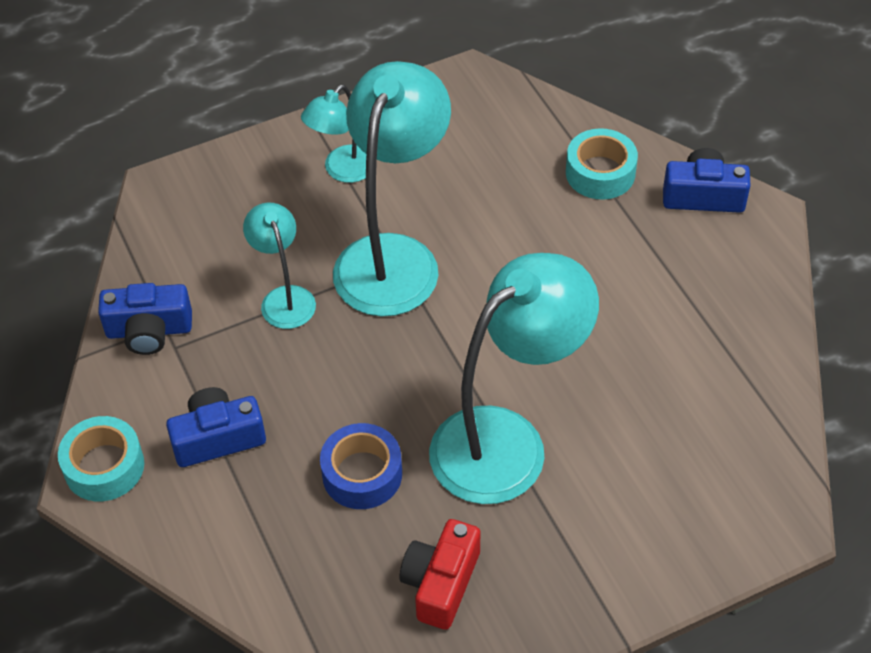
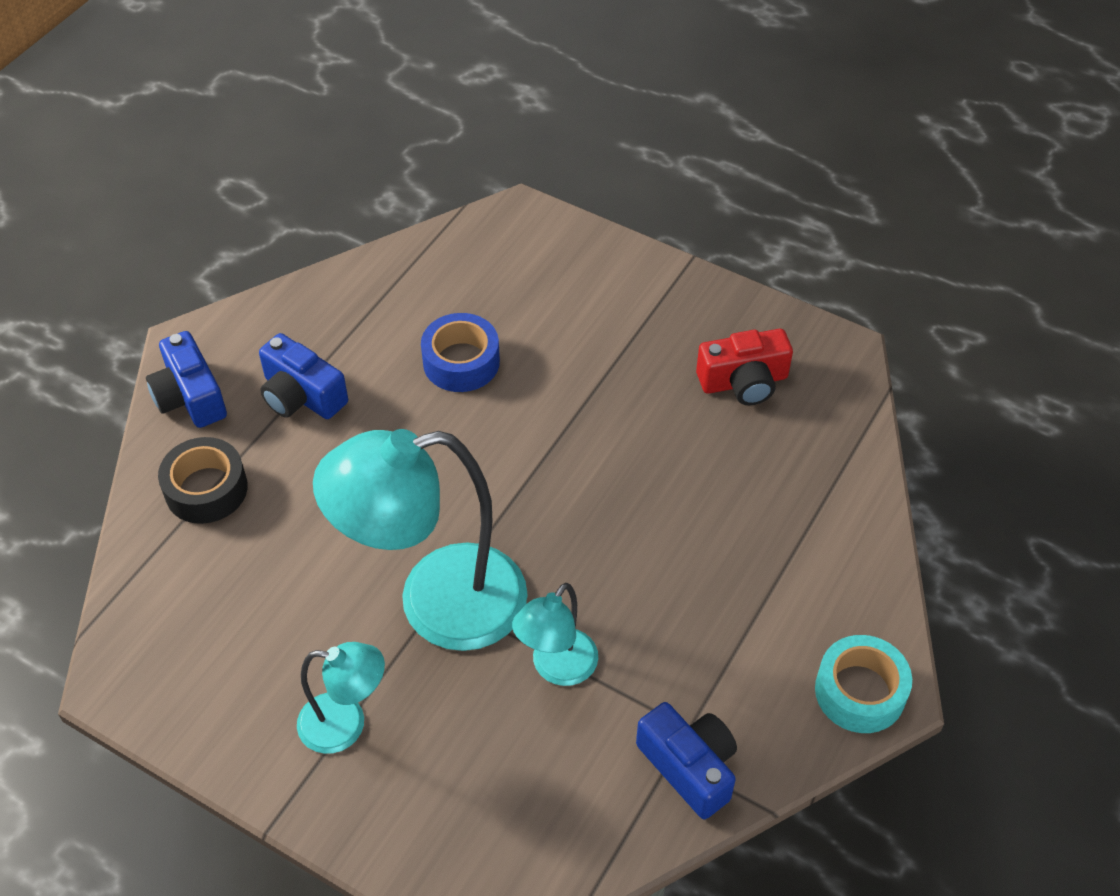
camera: 125 degrees left, 0 degrees up
(218, 438) = (753, 618): blue camera -> blue camera (301, 395)
(362, 474) = (695, 487): blue tape -> blue tape (461, 362)
(507, 441) = (580, 406): turquoise lamp -> none
(600, 173) = (206, 489): turquoise tape -> black tape

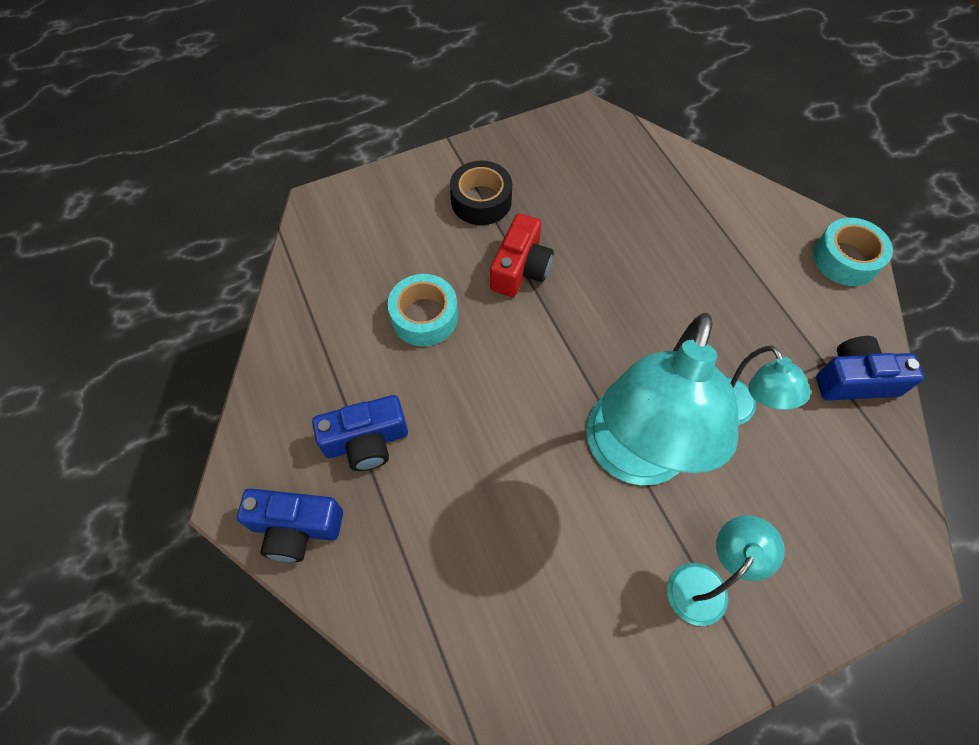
camera: 55 degrees left, 10 degrees up
(206, 489) = (404, 567): black tape -> black tape (481, 201)
(461, 362) = (424, 317): blue tape -> turquoise tape
(744, 382) = (572, 174): red camera -> red camera (520, 268)

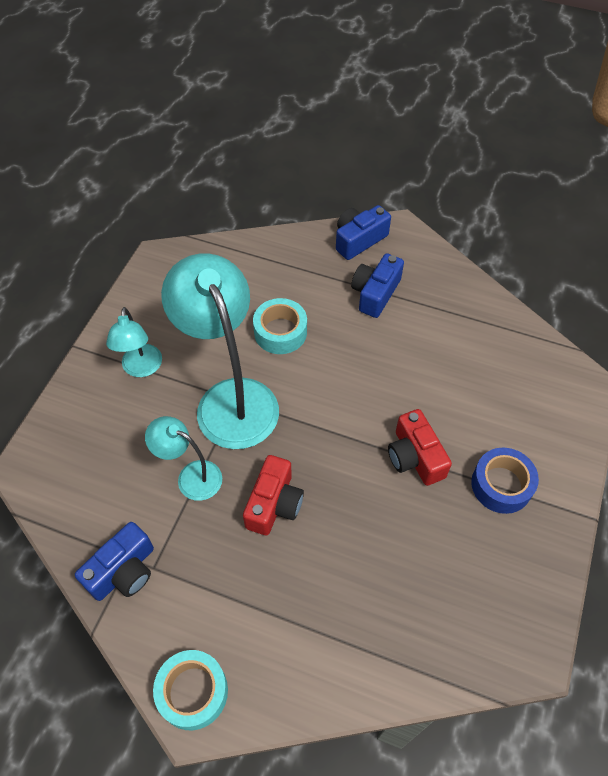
camera: 135 degrees right, 5 degrees down
(424, 317) = (430, 375): turquoise tape -> turquoise tape (280, 332)
(481, 201) = (501, 485): black tape -> blue tape
(676, 328) = (274, 504): none -> red camera

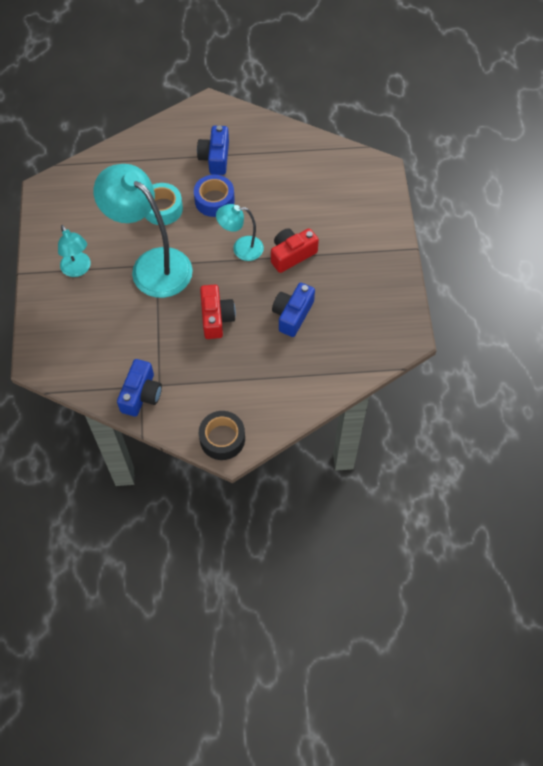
camera: 25 degrees left, 5 degrees up
(191, 476) = (153, 323): turquoise lamp -> turquoise lamp (241, 248)
(193, 692) = (222, 439): turquoise tape -> black tape
(359, 240) = (185, 123): blue camera -> blue camera (292, 314)
(415, 457) = (292, 255): red camera -> red camera turned 105 degrees clockwise
(501, 485) = (352, 250): blue tape -> blue tape (214, 200)

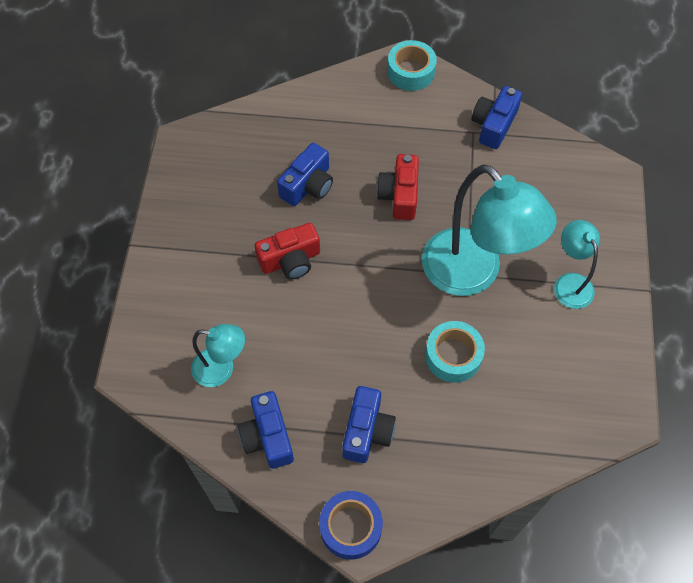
camera: 170 degrees left, 0 degrees up
(214, 200) = (379, 357): blue tape -> blue tape (350, 527)
(222, 439) = (411, 72): black tape -> turquoise tape
(241, 248) = (354, 279): turquoise lamp -> turquoise lamp (221, 369)
(279, 146) = (268, 437): none -> blue camera

